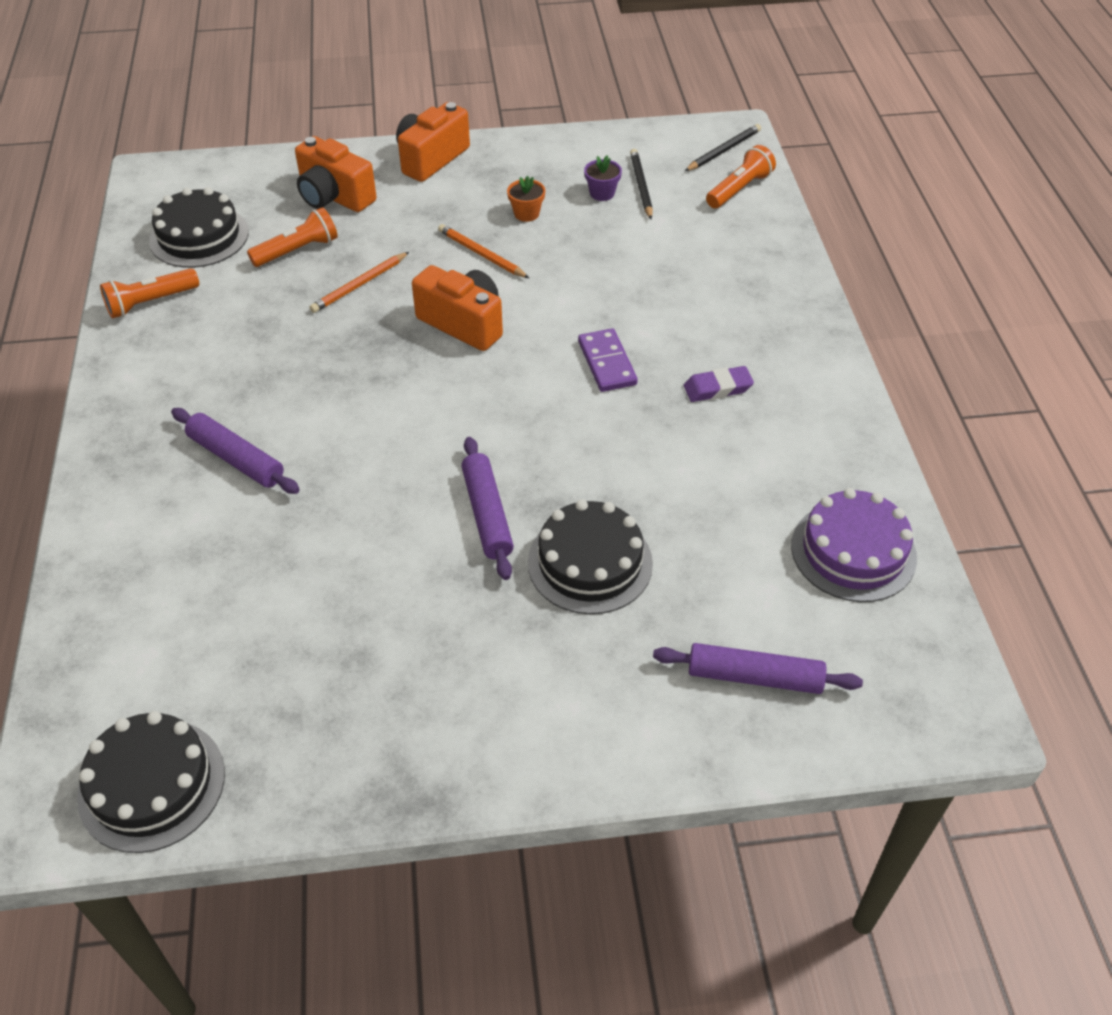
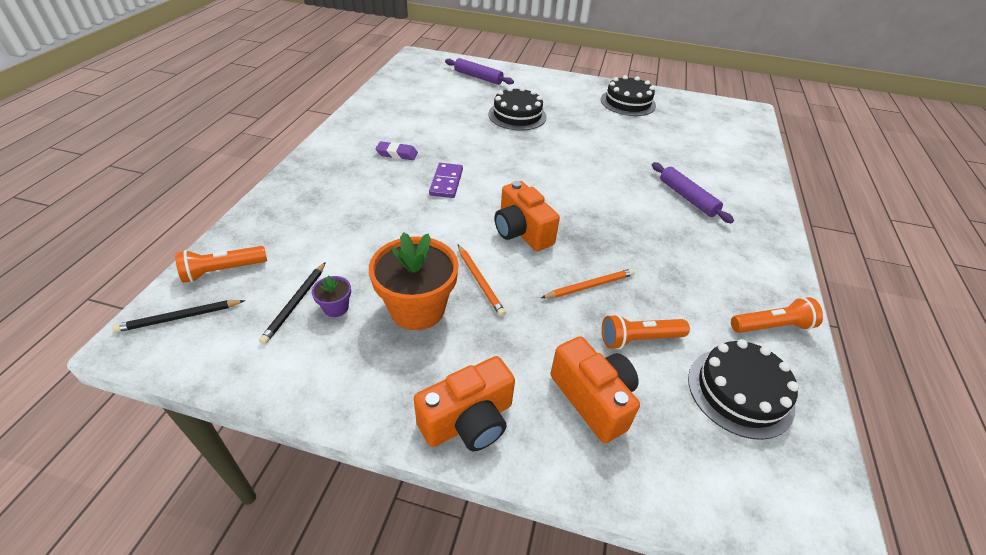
camera: 160 degrees left, 5 degrees down
(152, 784) = (713, 108): black cake -> black cake (628, 102)
(487, 514) = (555, 141): purple rolling pin -> none
(526, 214) = (417, 309): orange flower pot -> orange flower pot, size x2.25
(853, 551) = (405, 91): purple cake -> none

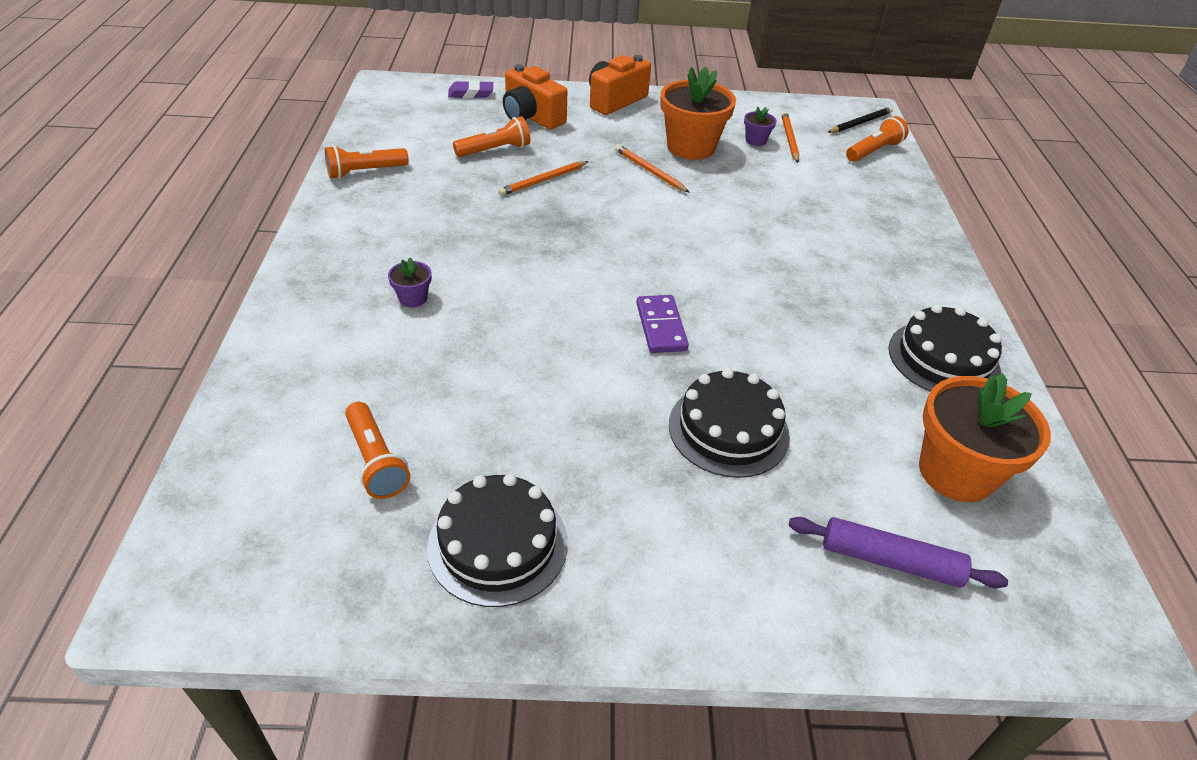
camera: 165 degrees right, 0 degrees up
(296, 303) = (789, 139): black pencil -> orange pencil
(397, 154) = (854, 298): purple eraser -> purple eraser (471, 94)
(425, 89) = (956, 472): none -> orange flower pot
(446, 182) = (753, 265): purple domino -> purple domino (661, 326)
(522, 232) = (629, 219): orange camera -> none
(684, 131) = (376, 461): none -> orange flashlight
(687, 198) = (413, 298): purple rolling pin -> purple flower pot
(740, 392) = (415, 131): black cake -> black cake (943, 359)

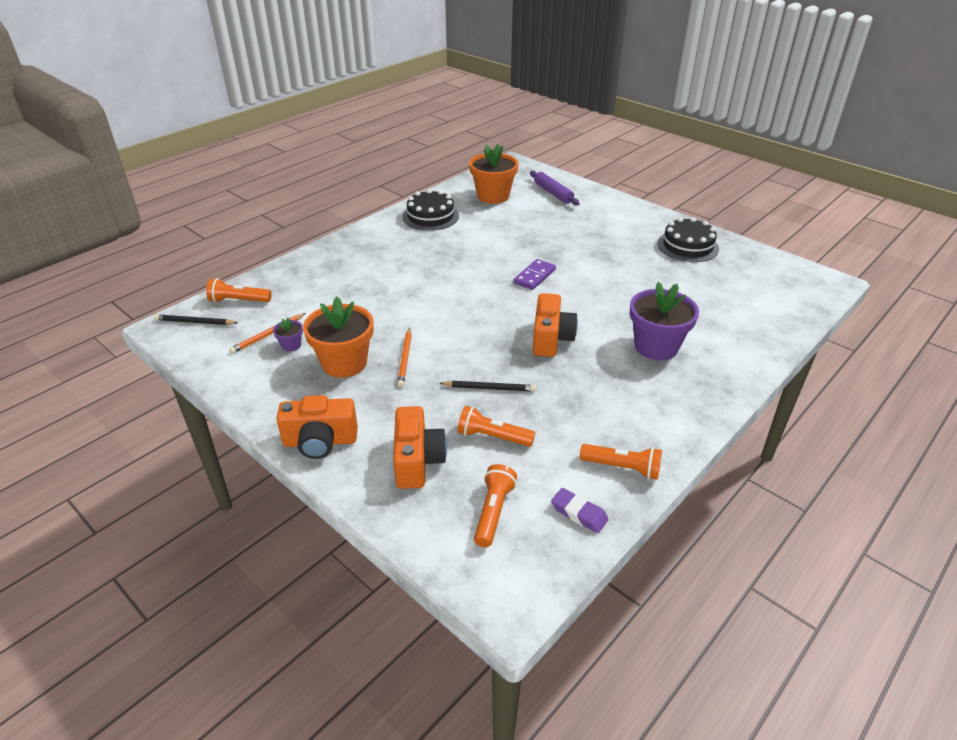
camera: 135 degrees left, 5 degrees down
(376, 461) = (722, 286): orange flashlight -> orange flashlight (493, 512)
(413, 298) = (656, 346): purple flower pot -> purple flower pot, size x2.25
(471, 94) = (435, 530): purple eraser -> purple eraser (579, 513)
(541, 251) = (551, 339): none -> orange camera
(543, 180) = (489, 388): orange pencil -> black pencil
(728, 429) = (558, 236): black cake -> none

